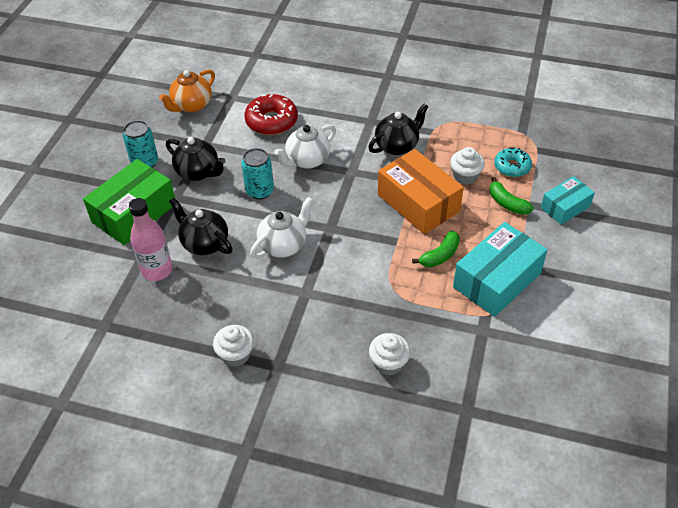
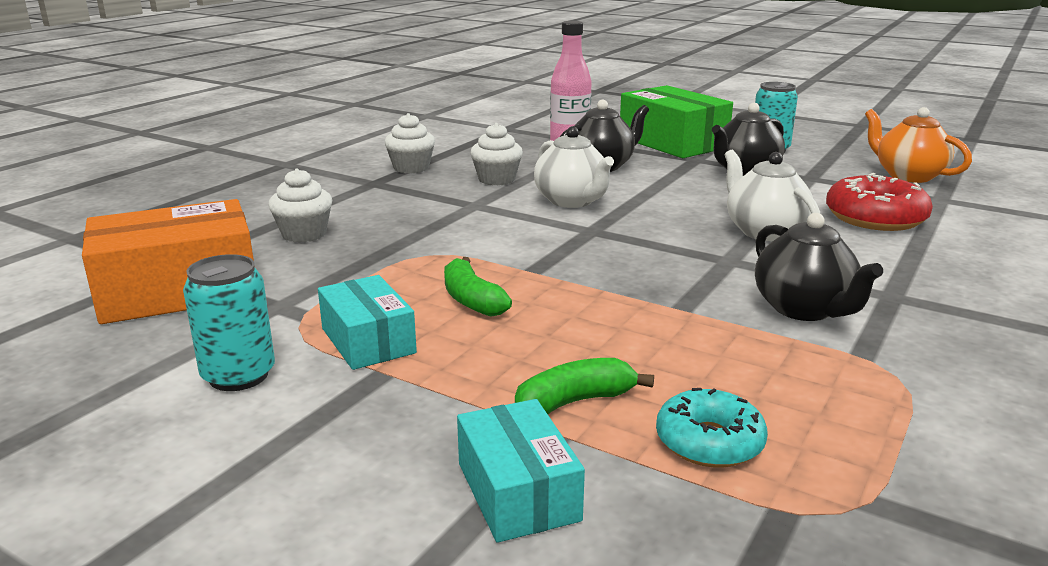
camera: 105 degrees right, 25 degrees down
(259, 191) = (694, 198): turquoise can -> turquoise can (238, 376)
(418, 203) = (620, 303): orange box -> orange box (179, 291)
(465, 176) = (687, 367): white cupcake -> white cupcake (497, 179)
(497, 280) = (368, 341): turquoise box -> turquoise box, size x0.59

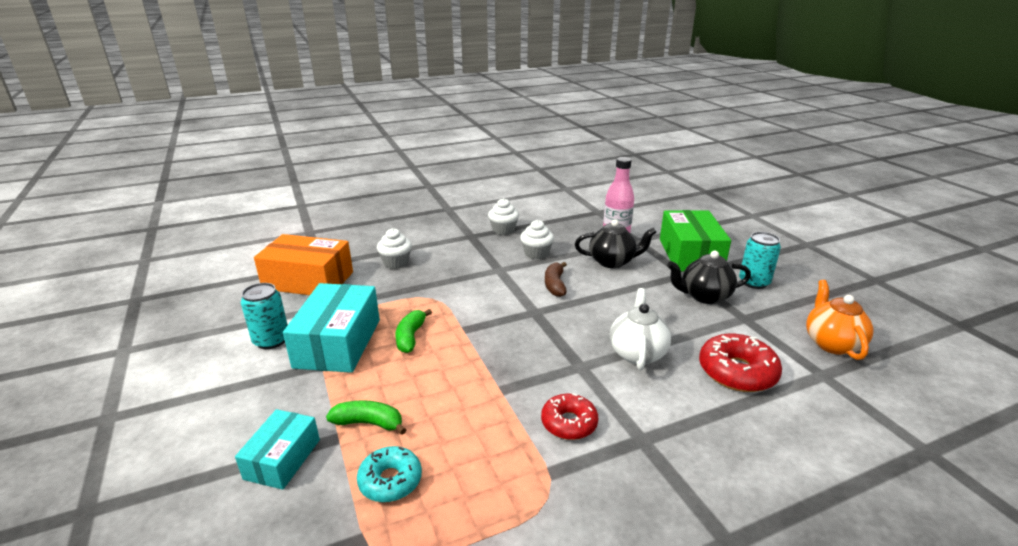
camera: 35 degrees right, 5 degrees up
(368, 341) = (338, 343): turquoise box -> turquoise box, size x1.71
(572, 201) = (555, 285): white teapot -> brown banana
(804, 309) = (569, 423): black teapot -> red donut

